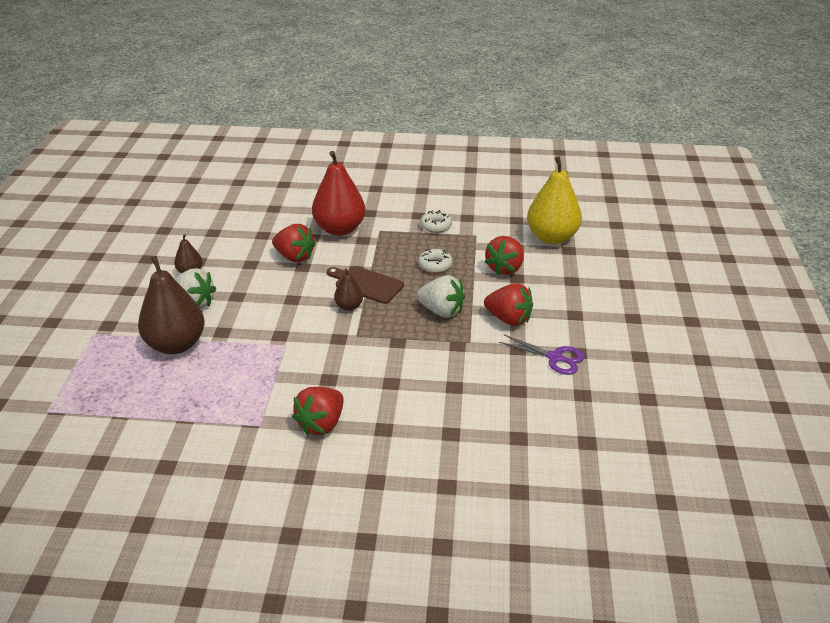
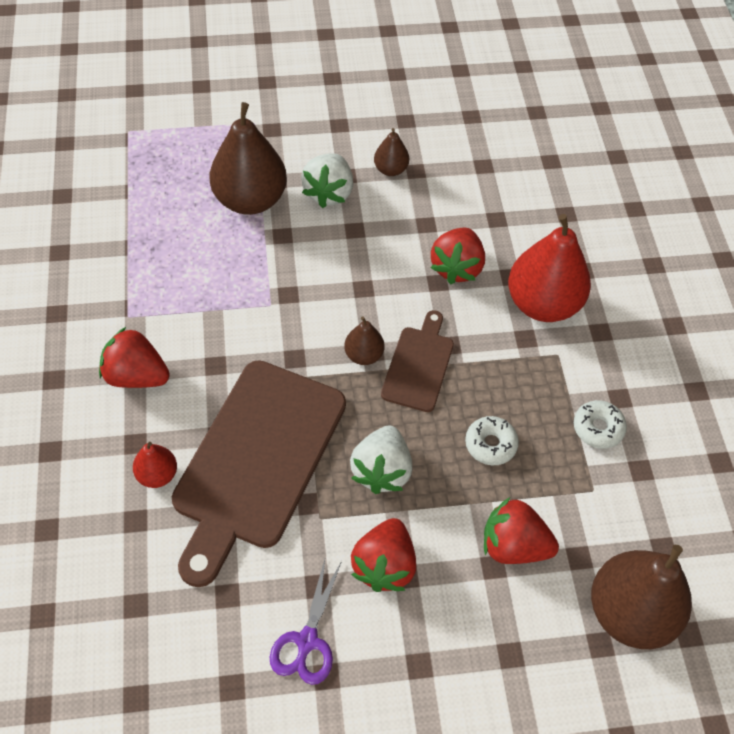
camera: 75 degrees right, 20 degrees up
(415, 418) = (157, 475): none -> red pear
(418, 366) = (257, 461): none -> brown cutting board
(552, 237) = (630, 612): yellow pear -> brown pear

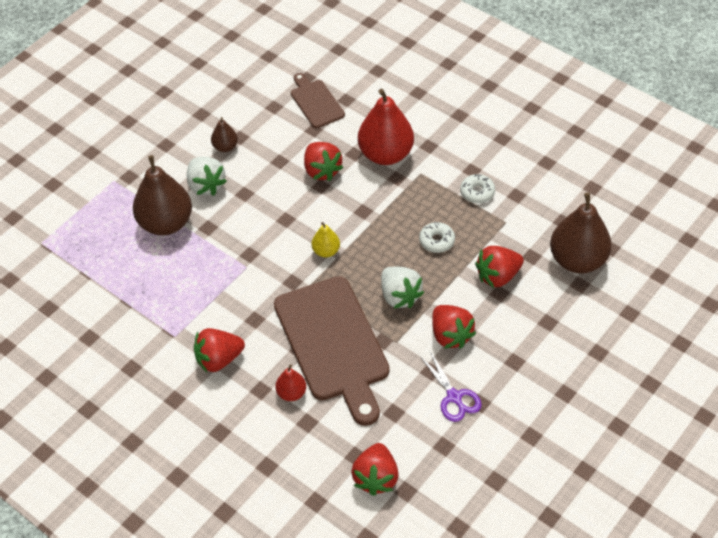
camera: 40 degrees left, 5 degrees down
(125, 651) = (376, 478): none -> red strawberry
(363, 355) = (326, 251): brown pear -> yellow pear
(418, 365) = (359, 233): brown cutting board -> brown cutting board (315, 102)

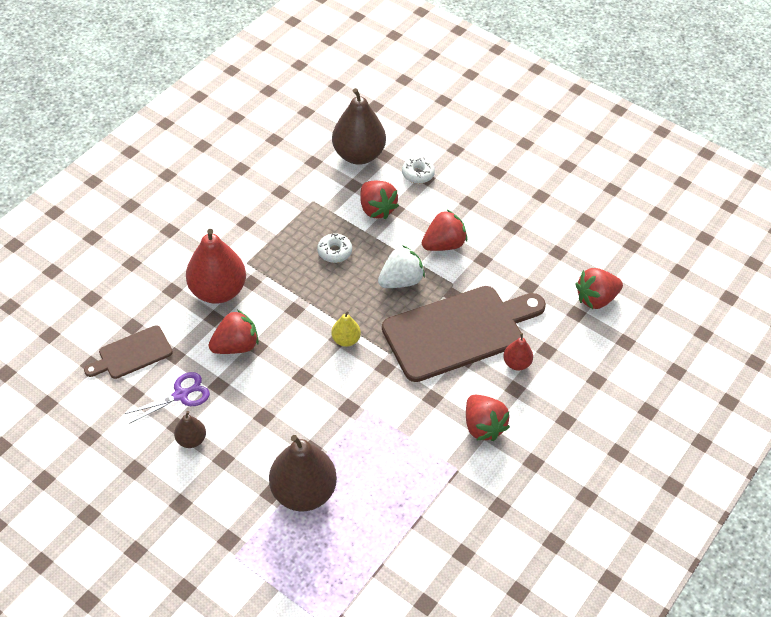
camera: 95 degrees left, 0 degrees up
(206, 185) = (249, 455): white strawberry -> none
(376, 478) = (596, 299): red strawberry -> red strawberry turned 150 degrees clockwise
(454, 397) = (508, 244): purple scissors -> purple scissors (181, 395)
(477, 192) = (275, 220): white donut -> white donut (418, 174)

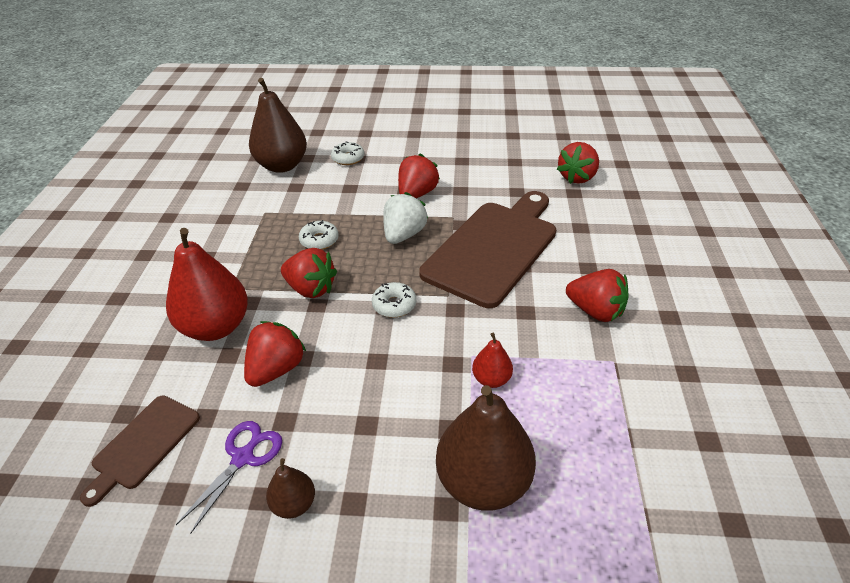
camera: 30 degrees left, 10 degrees down
(346, 340) = (394, 305): yellow pear -> white donut
(376, 209) = (332, 194): red strawberry -> red strawberry (311, 289)
(516, 363) = (568, 248): red pear -> red pear (491, 379)

